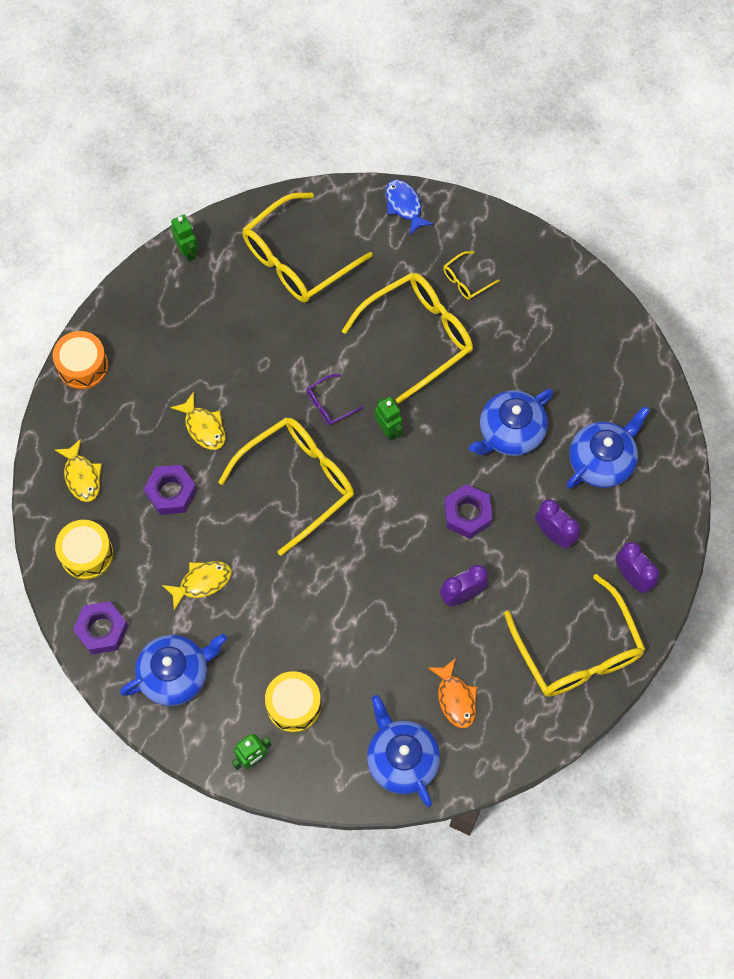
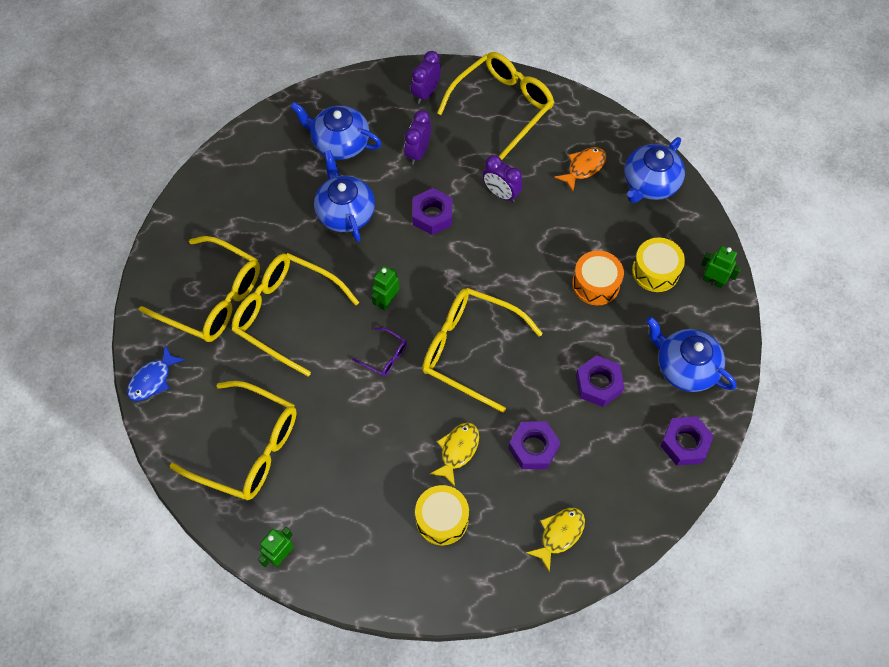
camera: 115 degrees left, 5 degrees down
(83, 366) = (450, 594): orange drum -> orange drum (596, 284)
(86, 554) = (628, 491): yellow drum -> yellow drum (442, 519)
(201, 582) = (598, 384): yellow fish -> purple nut
(466, 280) = (213, 298): yellow glasses -> yellow glasses, size x2.28
(510, 432) = (345, 212): blue teapot -> blue teapot turned 135 degrees counterclockwise

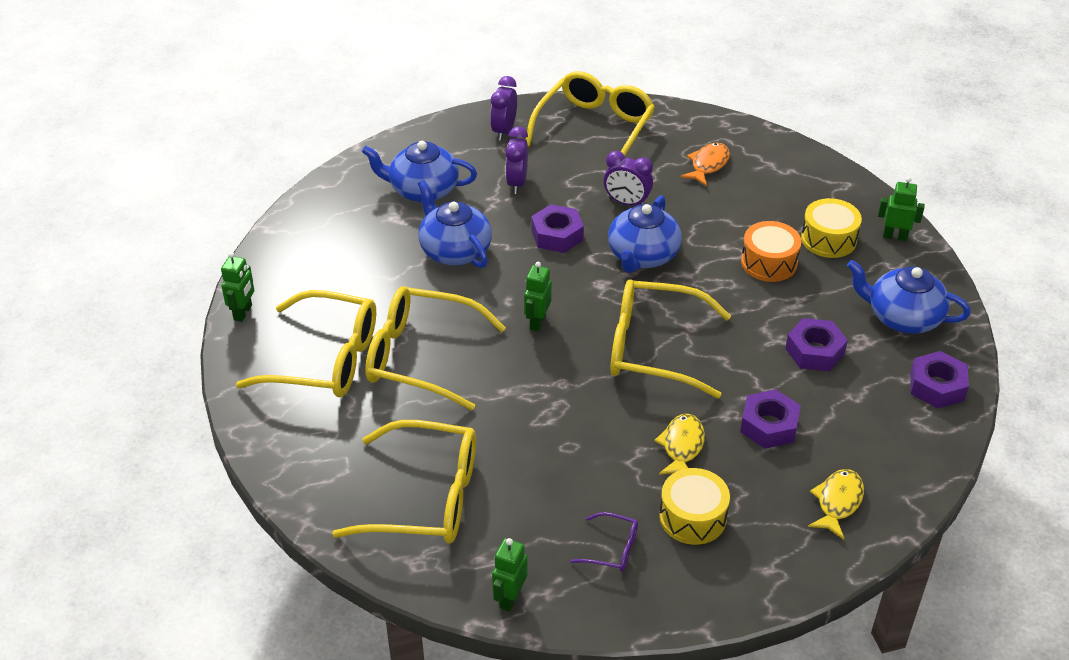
camera: 15 degrees left, 20 degrees down
(153, 379) = (278, 453): blue fish -> none
(164, 238) = (243, 313): none -> green robot
(385, 356) = (556, 374): purple glasses -> purple glasses (612, 549)
(650, 183) = (786, 166): blue teapot -> blue teapot (642, 256)

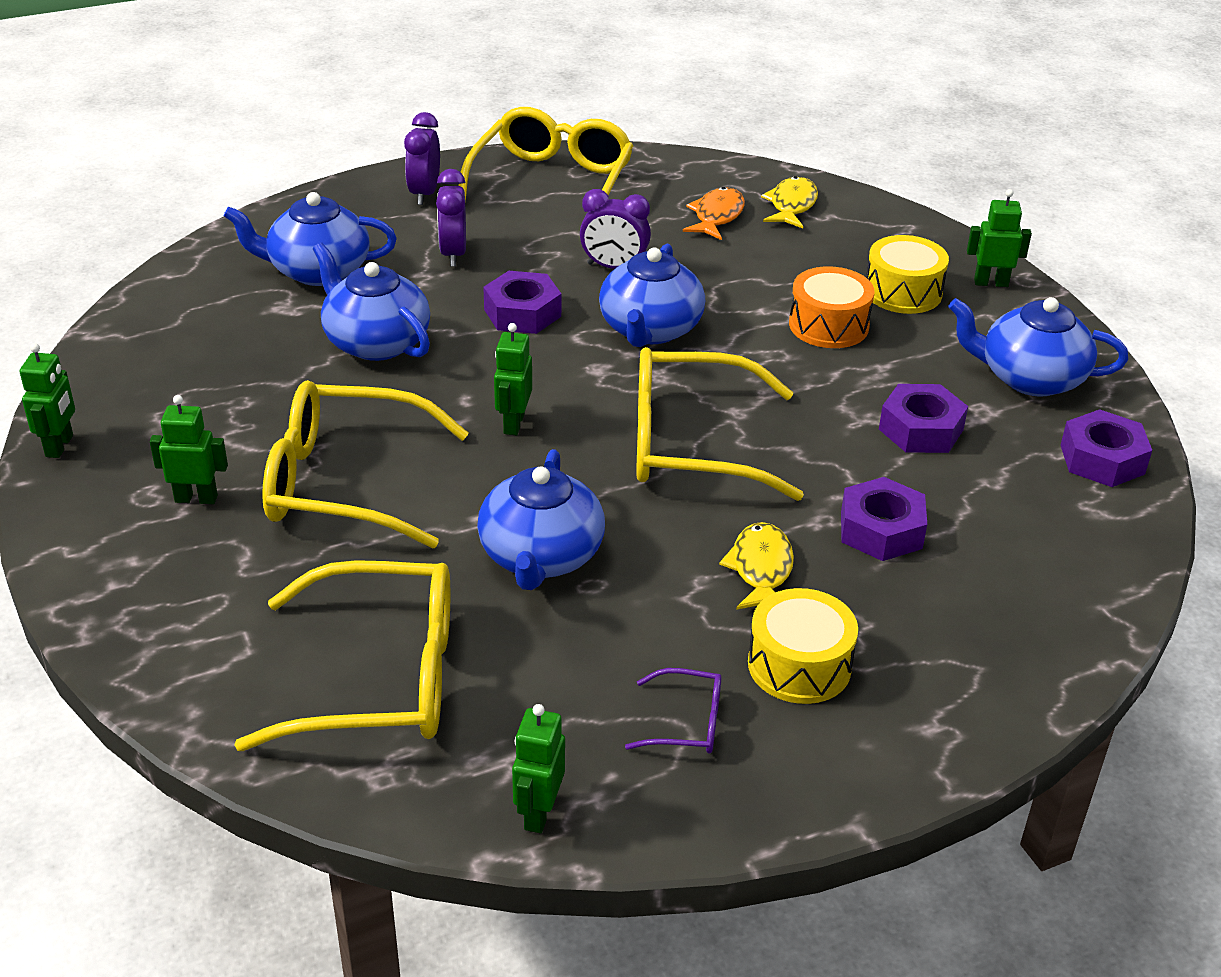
camera: 10 degrees left, 5 degrees down
(325, 359) = (196, 498): yellow glasses -> green robot
(539, 423) = (541, 556): none -> blue teapot
(837, 502) = (1007, 623): yellow fish -> yellow fish (791, 205)

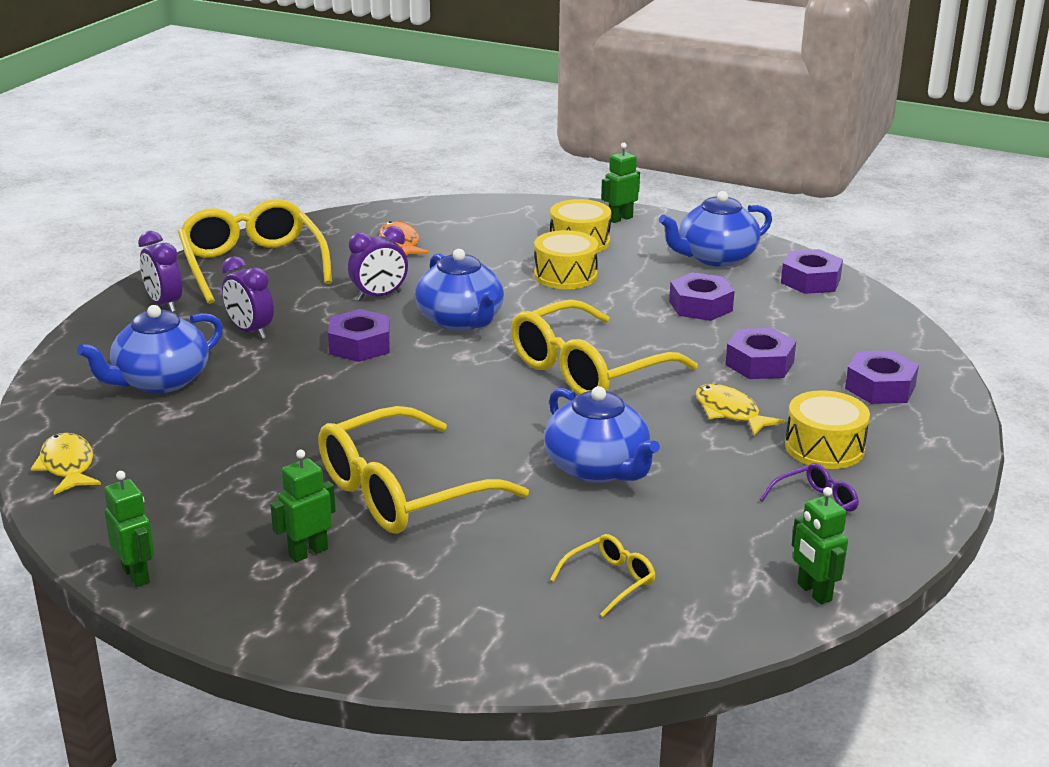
camera: 40 degrees left, 10 degrees down
(375, 342) = (282, 404): blue teapot -> none
(380, 677) = (610, 580): yellow glasses -> yellow glasses, size x0.44
(513, 424) = (459, 408): green robot -> none
(791, 205) = (438, 220): yellow fish -> yellow fish (67, 466)
(828, 325) = (565, 275): orange drum -> yellow drum
(976, 632) = (880, 387): none -> purple nut

